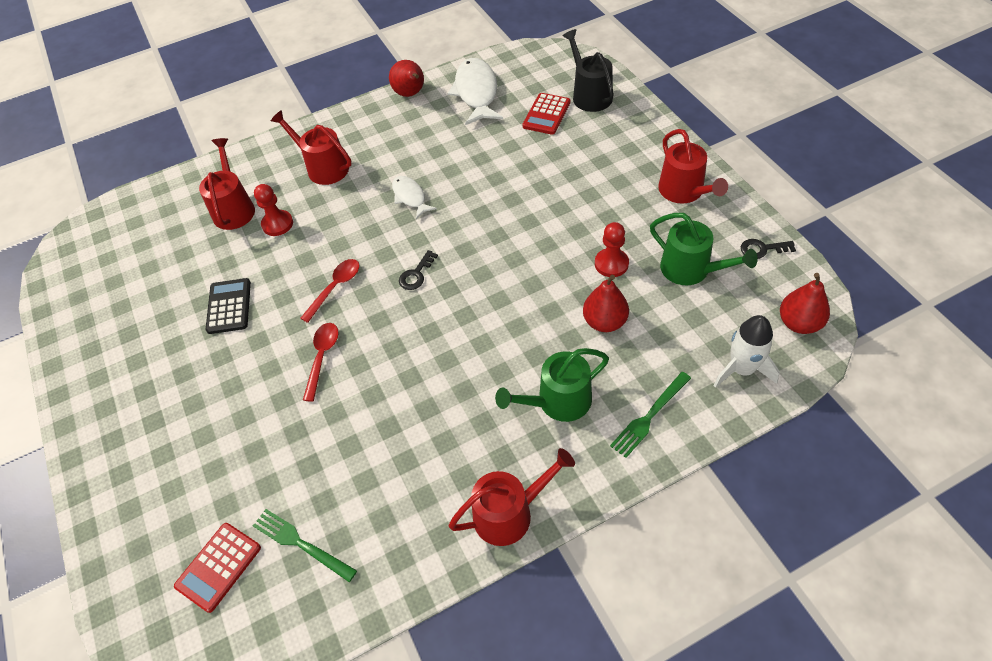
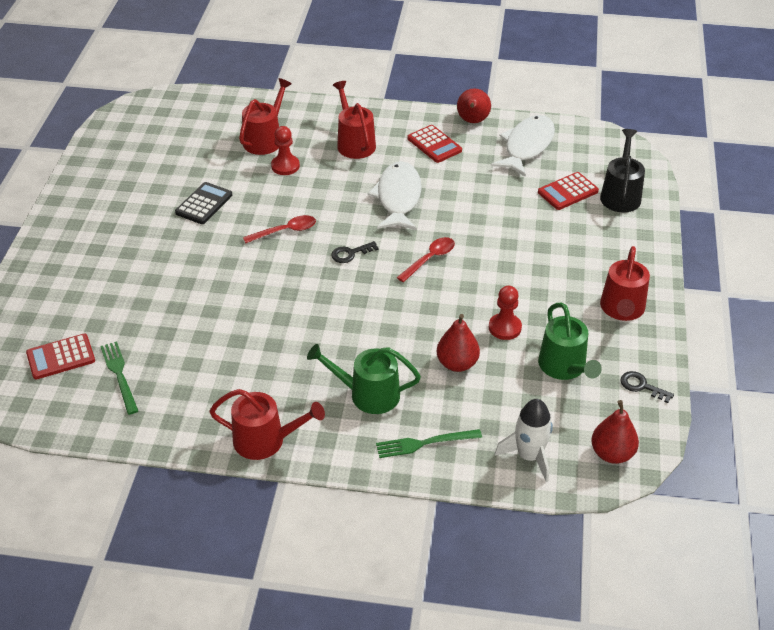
camera: 30 degrees right, 10 degrees down
(322, 357) = (234, 271): red spoon -> red spoon (429, 259)
(397, 131) = (434, 144): none -> red calculator
(410, 197) = (398, 197): white fish -> white fish, size x1.75

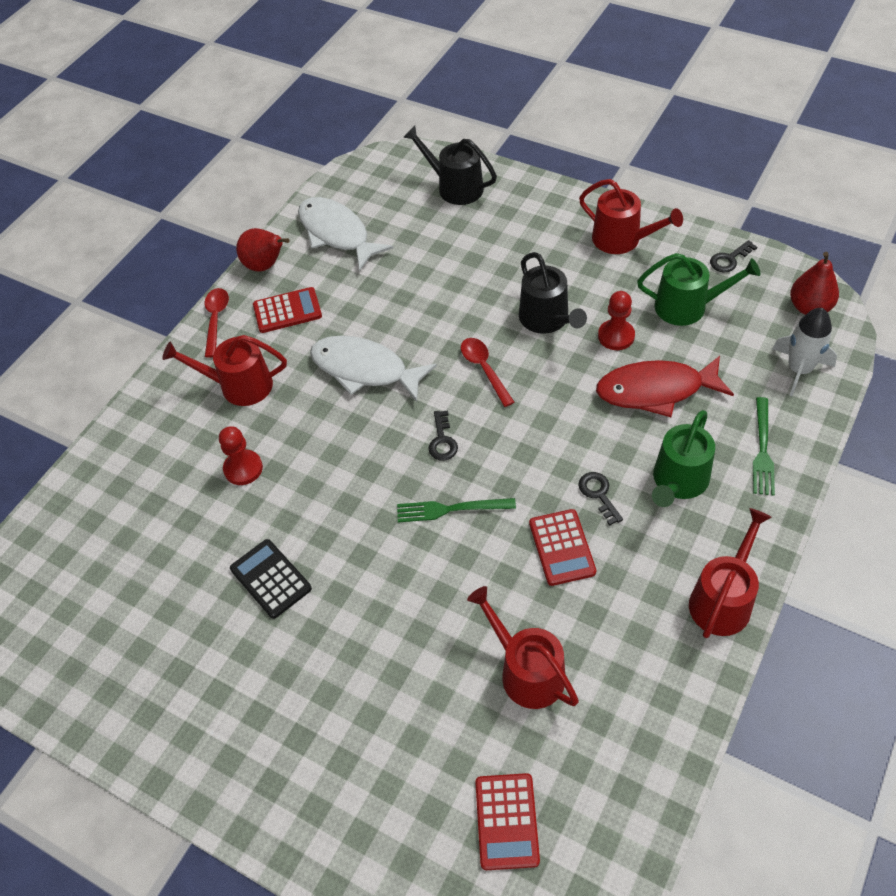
camera: 65 degrees left, 10 degrees up
(119, 375) = (565, 747): green fork -> green fork (450, 509)
(265, 139) = (175, 479): red watering can -> red watering can (527, 671)
(285, 231) = (371, 498): red spoon -> red spoon (216, 320)
(336, 349) = (598, 494): none -> black key
(457, 363) = (656, 390): red pear -> red fish
(501, 282) = (547, 319): none -> black watering can
(567, 192) = (430, 224): red calculator -> red calculator (561, 547)

